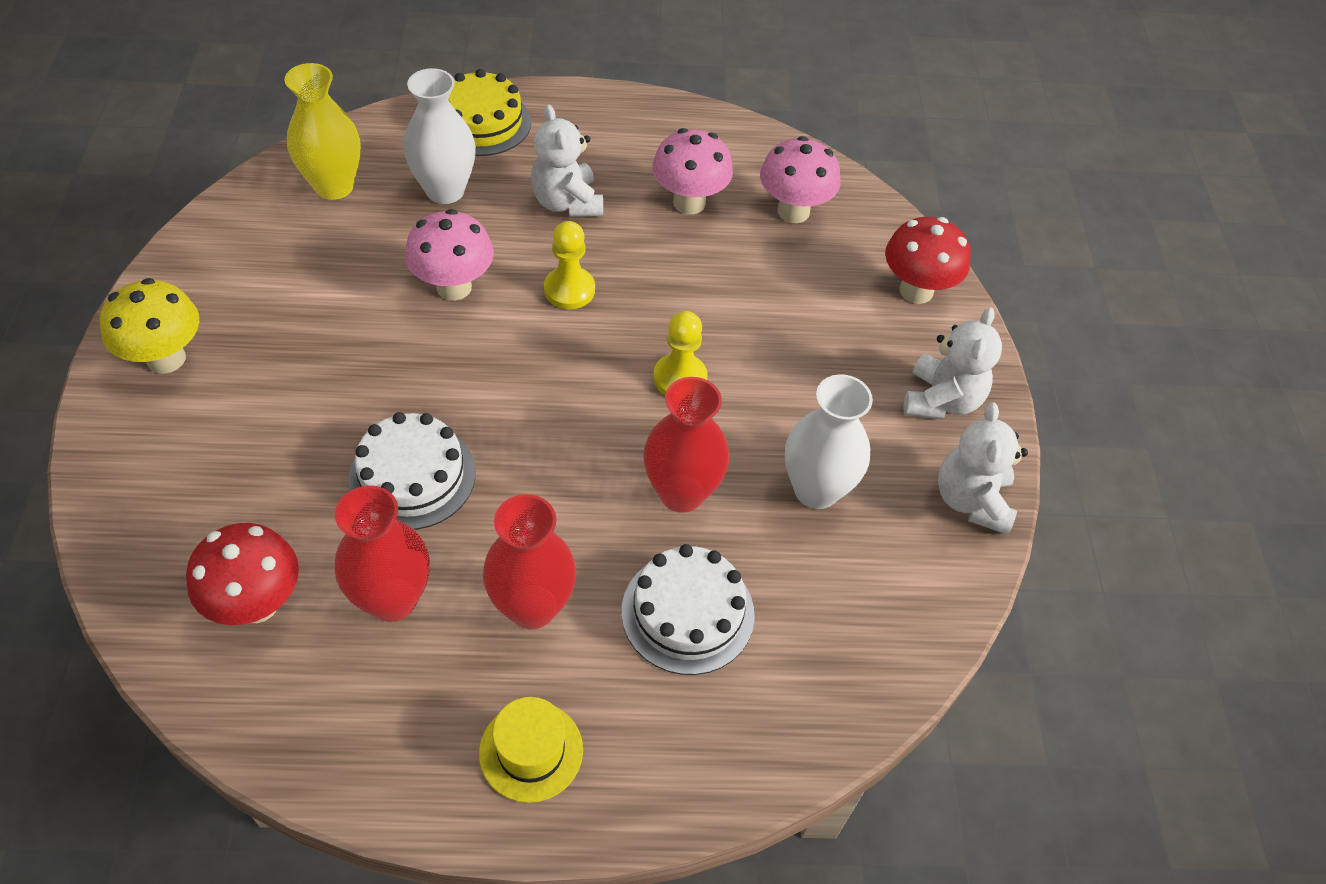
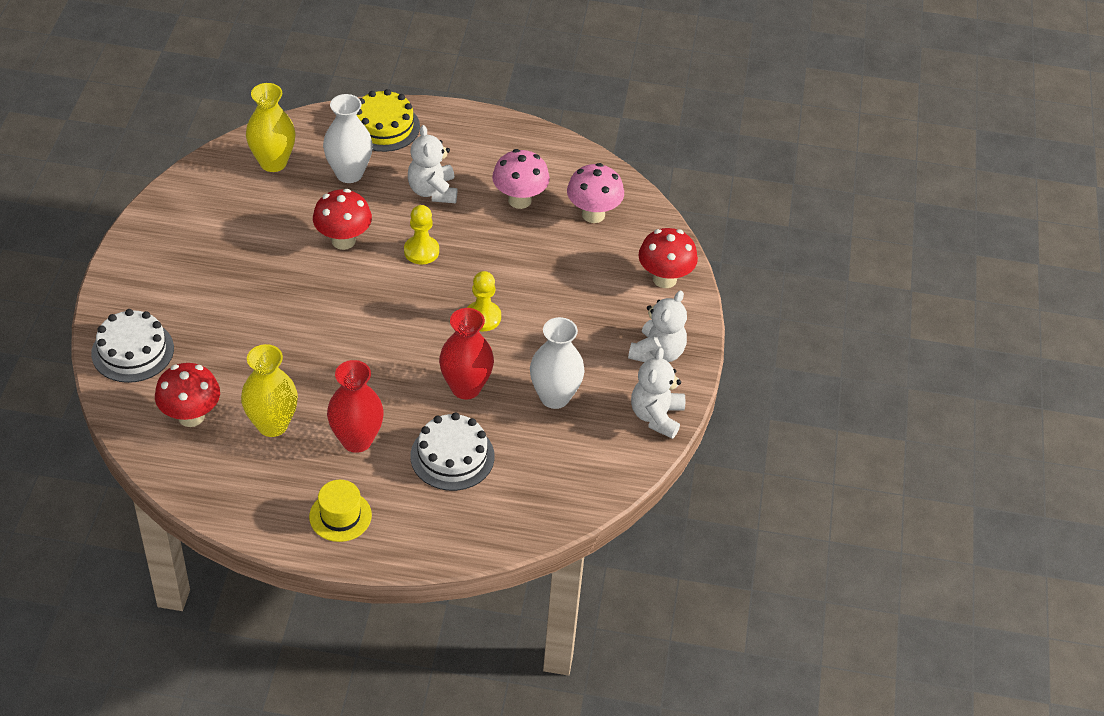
camera: 10 degrees right, 5 degrees down
(166, 358) = (150, 265): yellow mushroom -> none
(392, 599) = (272, 425): red vase -> yellow vase
(412, 476) = (296, 356): white cake -> white cake (132, 351)
(454, 287) = (343, 241): pink mushroom -> red mushroom

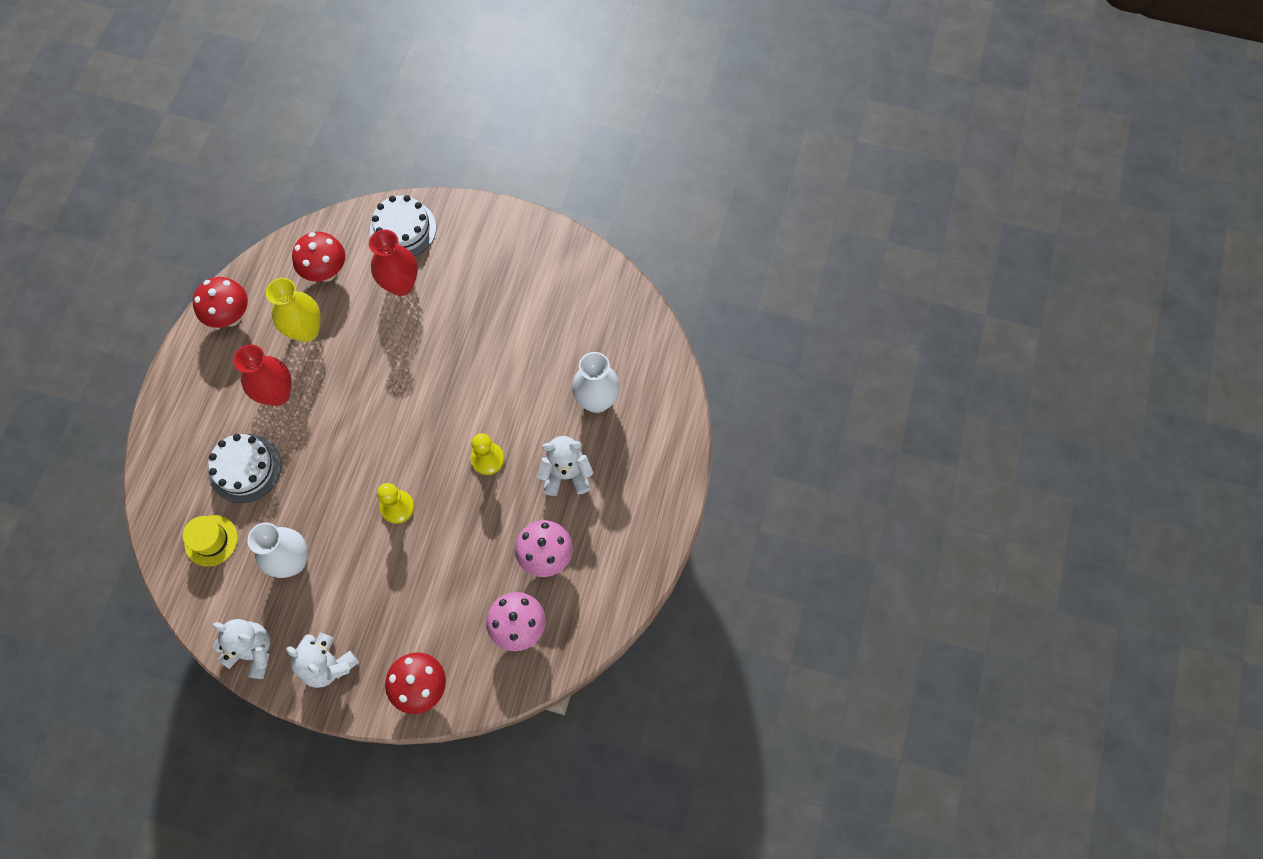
camera: 100 degrees right, 20 degrees up
(273, 162) = (617, 335): yellow vase -> none
(340, 516) = (203, 378): yellow hat -> yellow hat (211, 540)
(343, 241) = (509, 392): red mushroom -> red mushroom (231, 316)
(384, 126) = (660, 435): yellow cake -> none
(466, 387) = (317, 485): red vase -> red vase (401, 285)

